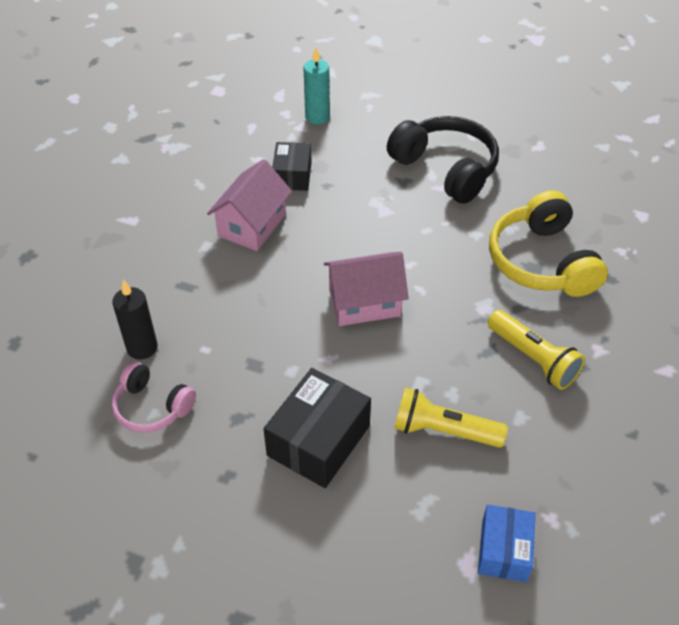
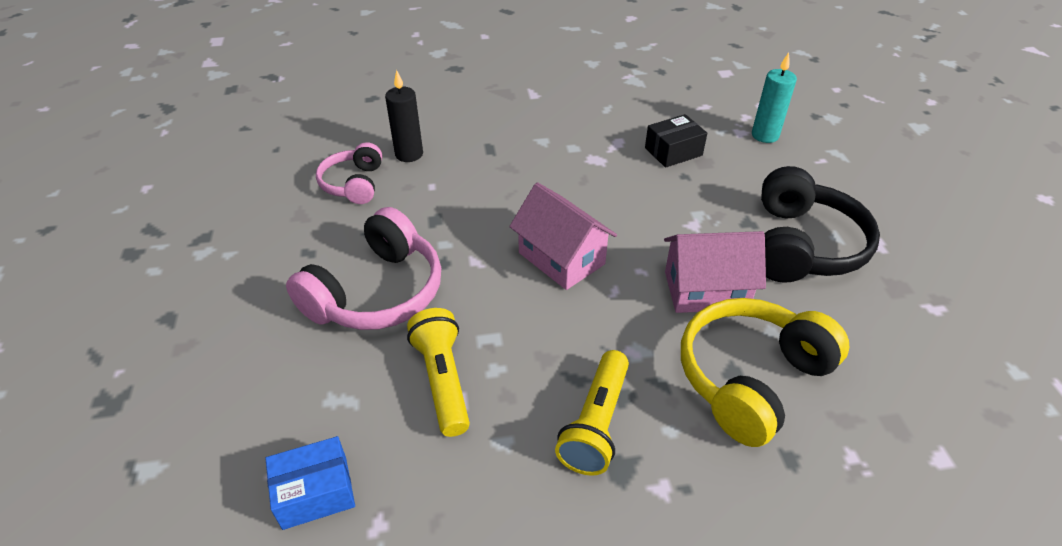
camera: 60 degrees right, 5 degrees down
(252, 225) = (590, 154): pink house -> pink house (706, 290)
(318, 440) = (377, 292): black box -> pink headphones

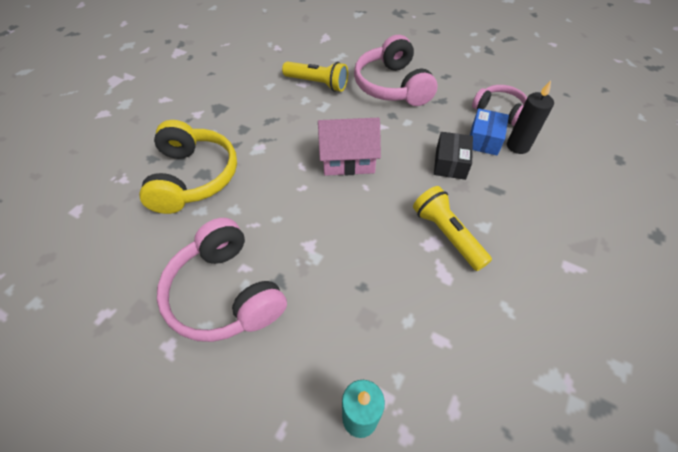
camera: 130 degrees right, 10 degrees up
(315, 492) = (306, 40): blue box -> blue box (484, 140)
(596, 424) = (243, 113): yellow flashlight -> yellow flashlight (447, 234)
(673, 151) = (400, 306): black box -> black box (450, 163)
(706, 290) = (257, 205): pink house -> none
(802, 246) = (226, 293): black headphones -> pink headphones

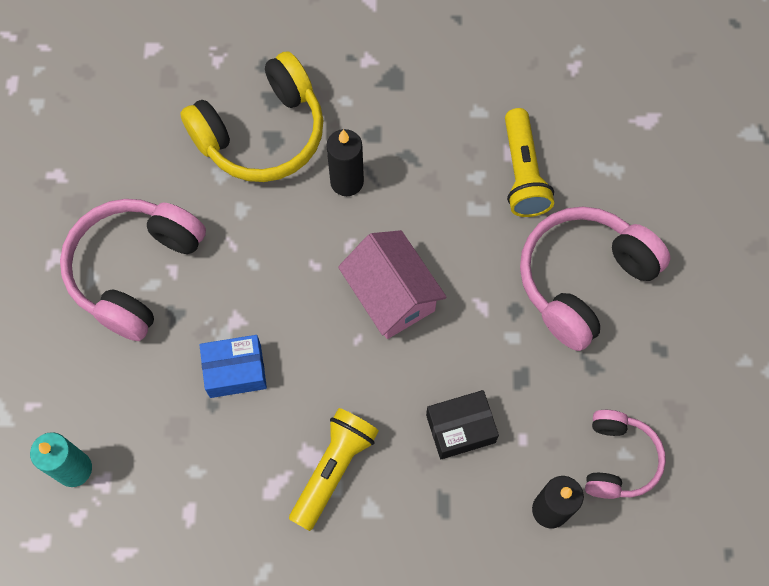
camera: 60 degrees right, 15 degrees up
(261, 151) = (347, 182): none -> black candle
(484, 140) = (536, 458): blue box -> blue box (235, 371)

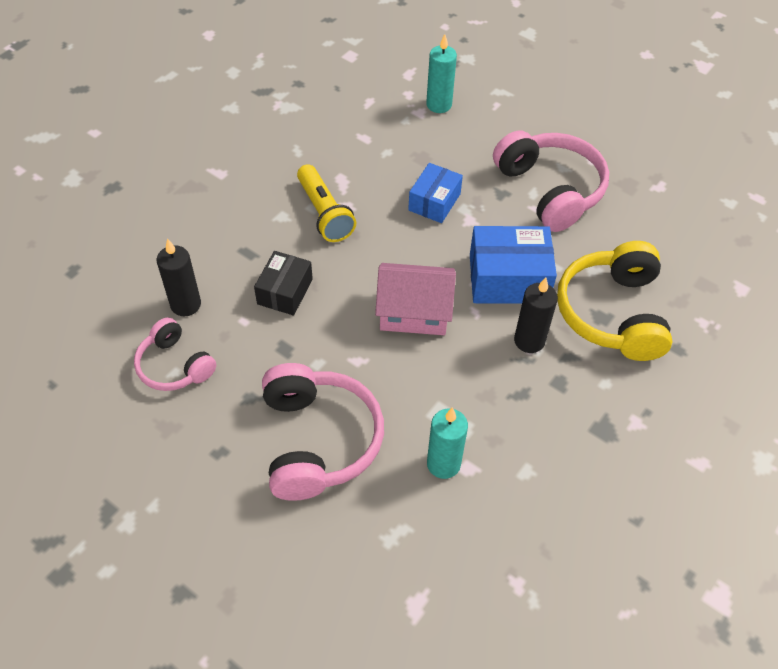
camera: 125 degrees right, 15 degrees down
(287, 240) = (508, 279): none -> blue box
(522, 173) = (443, 464): yellow flashlight -> turquoise candle

